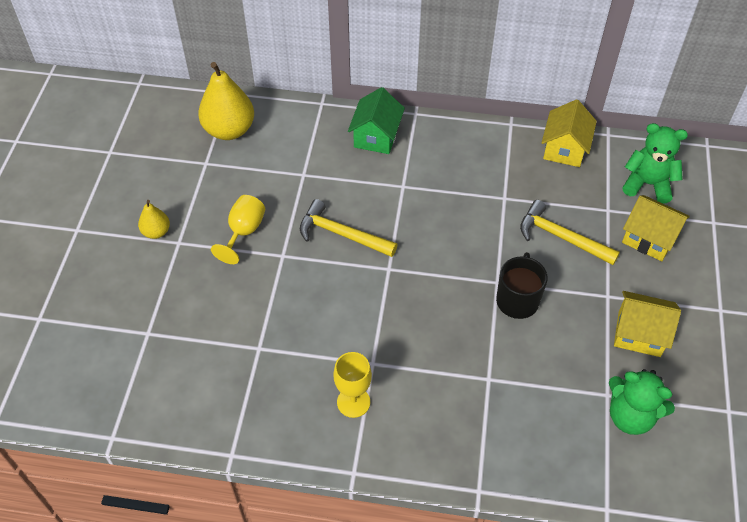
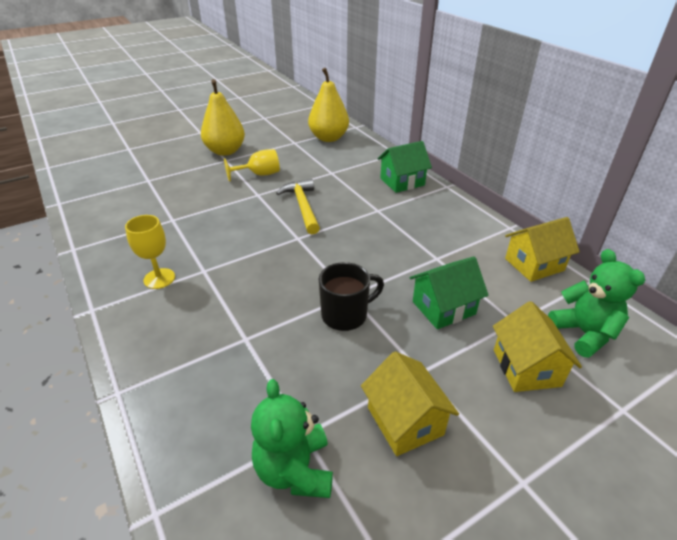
camera: 50 degrees right, 15 degrees down
(156, 232) = (225, 151): yellow pear -> yellow pear, size x1.93
(561, 237) = (443, 308): yellow hammer -> green house

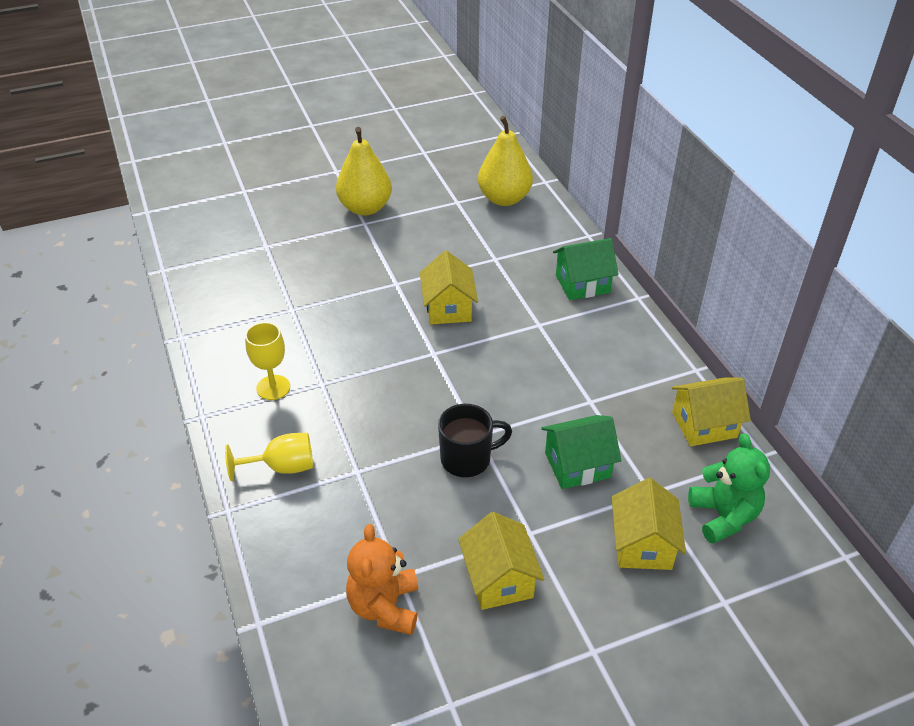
camera: 10 degrees right, 5 degrees up
(259, 174) = (403, 252): yellow goblet -> yellow goblet (282, 467)
(295, 470) = (385, 607): green teddy bear -> orange teddy bear
(303, 206) = (448, 308): yellow hammer -> yellow house

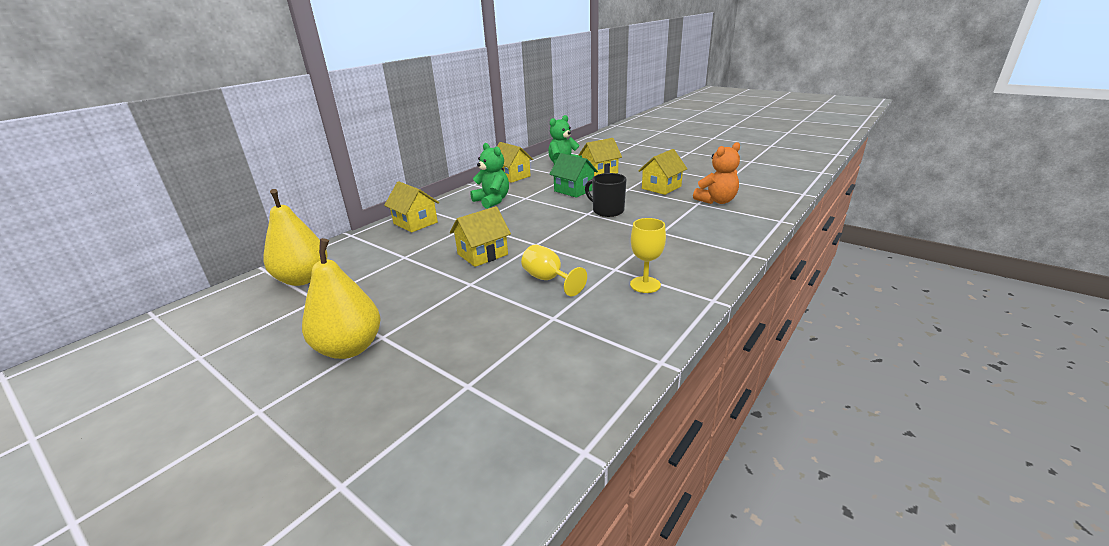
camera: 120 degrees left, 15 degrees down
(282, 467) = (696, 252): yellow goblet -> yellow goblet (548, 279)
(582, 284) = (415, 223): green house -> yellow house
(604, 366) = (492, 201): none -> green teddy bear

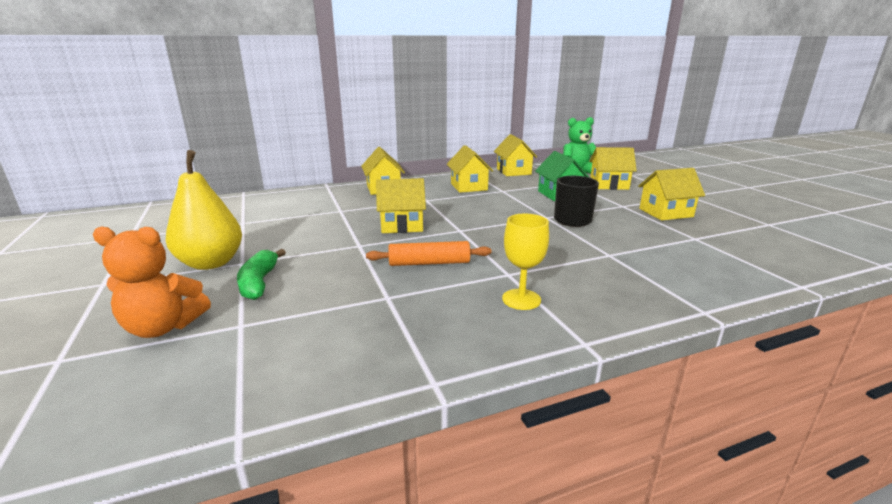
camera: 30 degrees right, 5 degrees down
(303, 279) = (255, 207): yellow pear -> none
(428, 347) = (259, 282): none -> green banana
(492, 201) = (468, 187): green teddy bear -> yellow house
(548, 279) = (429, 263): yellow goblet -> orange rolling pin
(716, 201) = (725, 242): orange teddy bear -> orange teddy bear (163, 327)

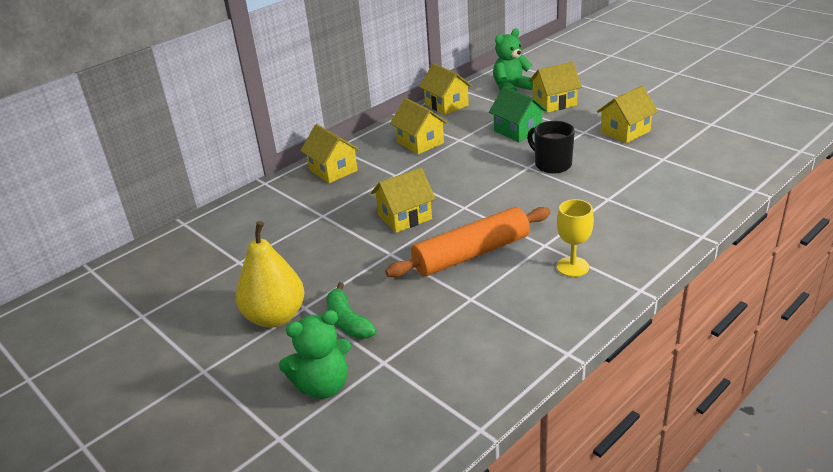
camera: 20 degrees left, 10 degrees up
(163, 327) = (323, 386): orange teddy bear -> green teddy bear
(429, 263) = (471, 254): orange rolling pin -> orange rolling pin, size x1.62

